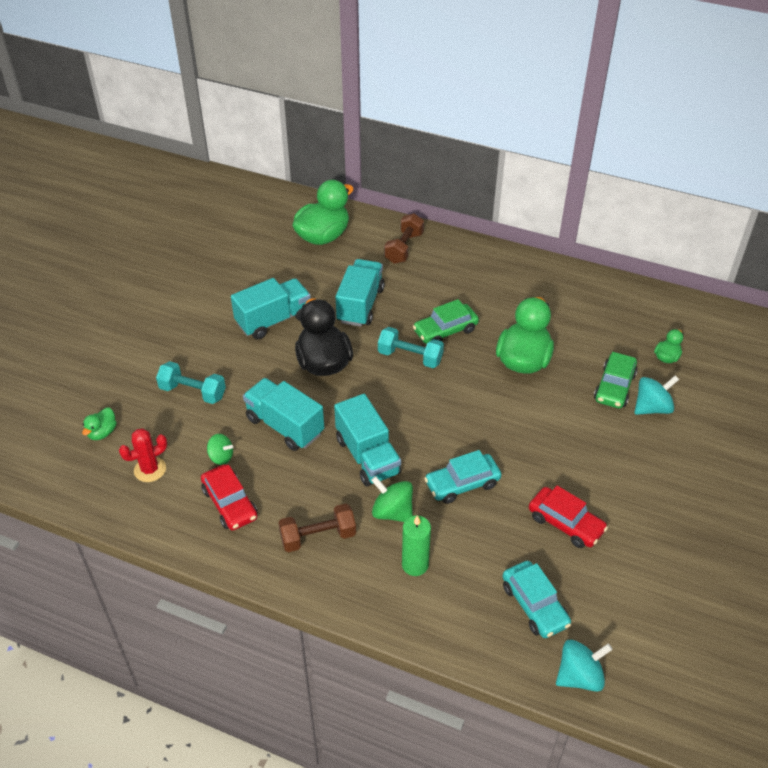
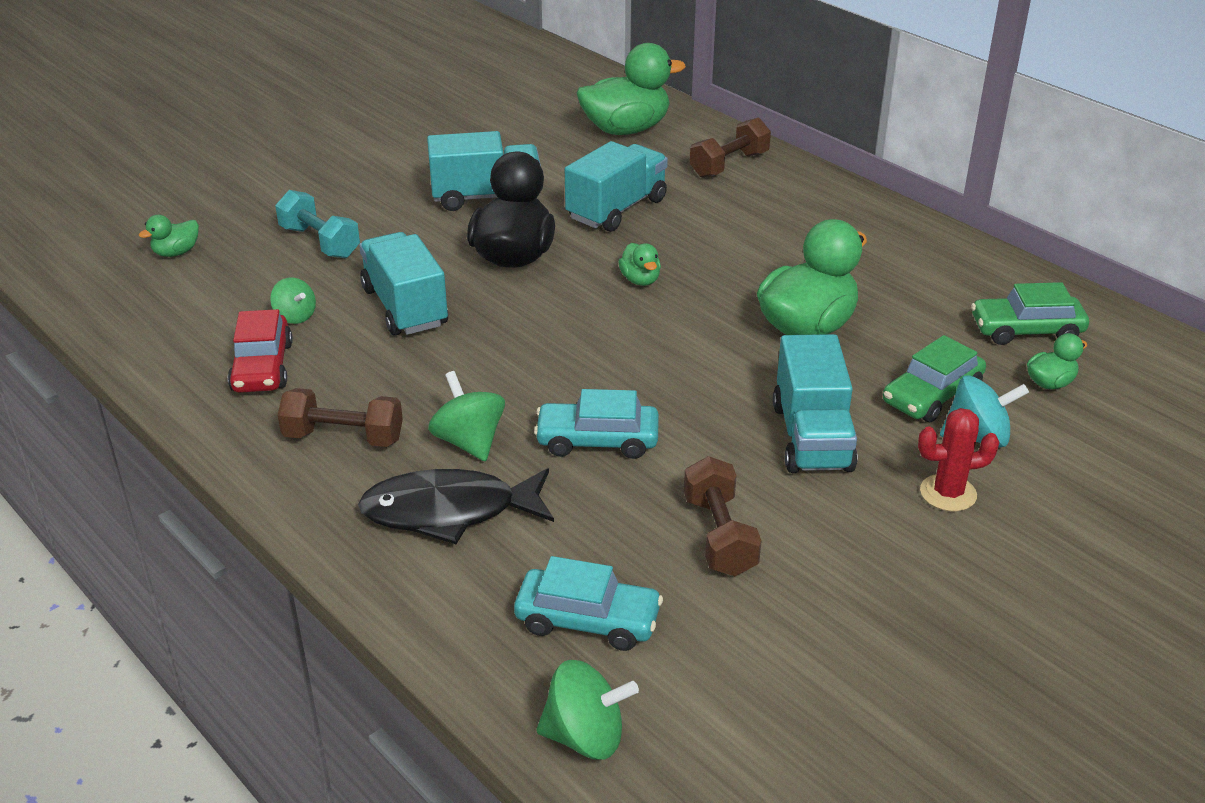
camera: 25 degrees right, 10 degrees down
(150, 469) = (197, 304): red cactus -> red cactus (948, 493)
(367, 456) = (488, 370): turquoise truck -> turquoise truck (812, 437)
(410, 357) = (640, 280): turquoise dumbbell -> green duck
(415, 565) = (449, 512): green candle -> black fish
(445, 331) = (716, 265): green car -> green car (1026, 330)
(534, 605) = (588, 620): turquoise car -> turquoise car turned 75 degrees counterclockwise
(565, 523) = (719, 536): red car -> brown dumbbell
(579, 676) = (585, 736): turquoise spinning top -> green spinning top

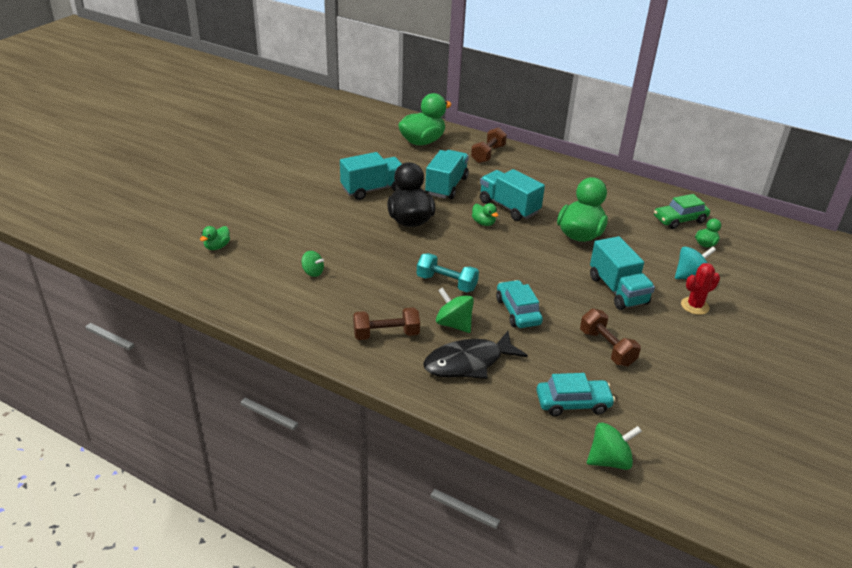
camera: 20 degrees left, 0 degrees up
(262, 367) = (314, 304): red car -> none
(320, 242) = (297, 228): turquoise dumbbell -> turquoise dumbbell (446, 283)
(405, 307) = (370, 257): turquoise truck -> turquoise truck (509, 207)
(597, 441) = (517, 311): turquoise car -> turquoise car turned 90 degrees clockwise
(932, 395) = (658, 259): green car -> none

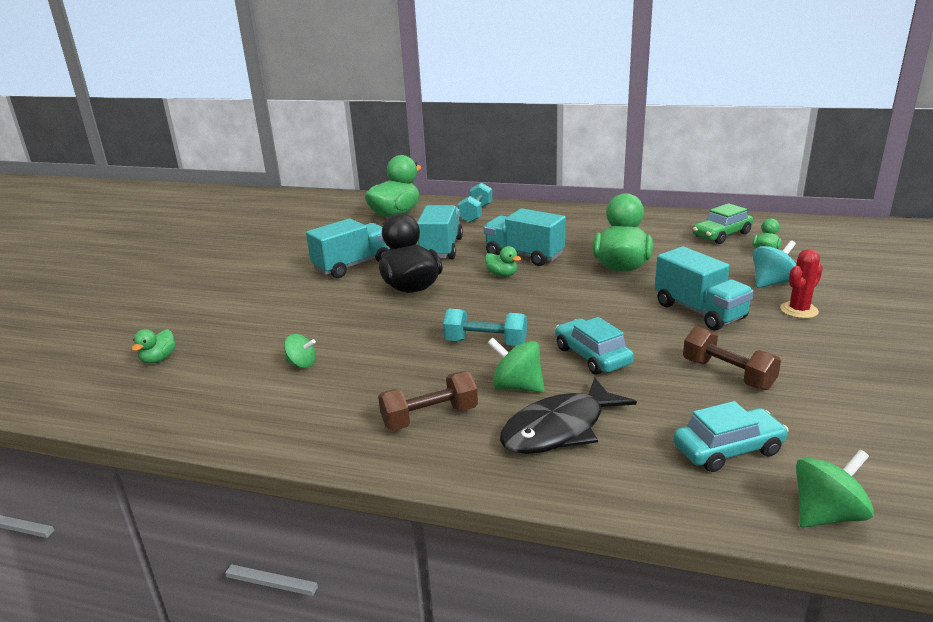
camera: 10 degrees left, 10 degrees down
(488, 154) = (476, 214): brown dumbbell -> turquoise dumbbell

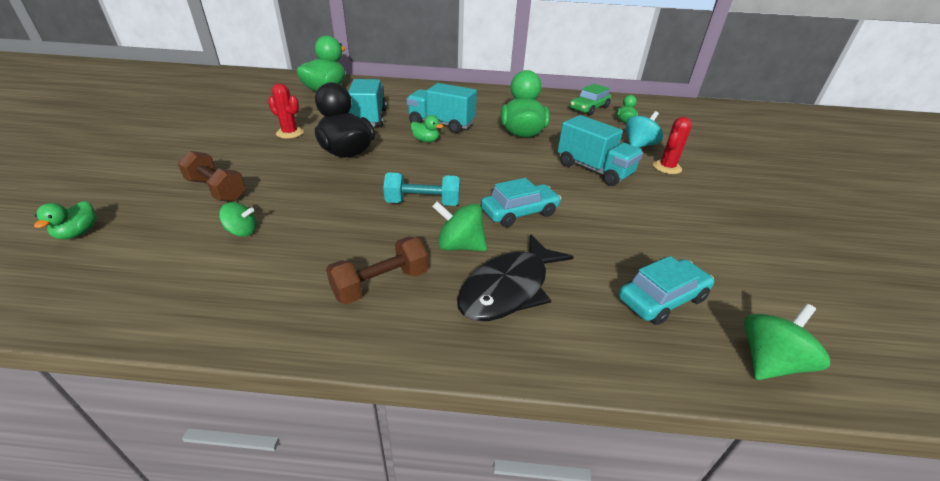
camera: 15 degrees left, 10 degrees up
(352, 265) = (290, 133): turquoise truck -> red cactus
(476, 214) = (394, 90): turquoise dumbbell -> none
(592, 356) = (519, 212): turquoise car -> turquoise car turned 105 degrees clockwise
(727, 374) = (635, 225): brown dumbbell -> brown dumbbell (217, 190)

